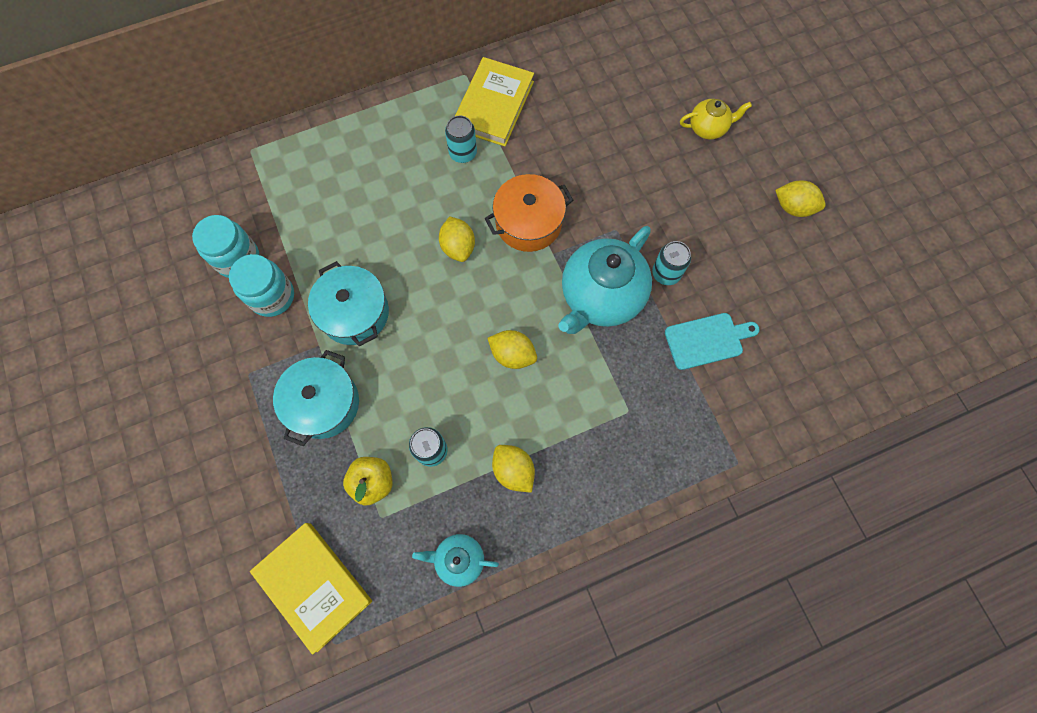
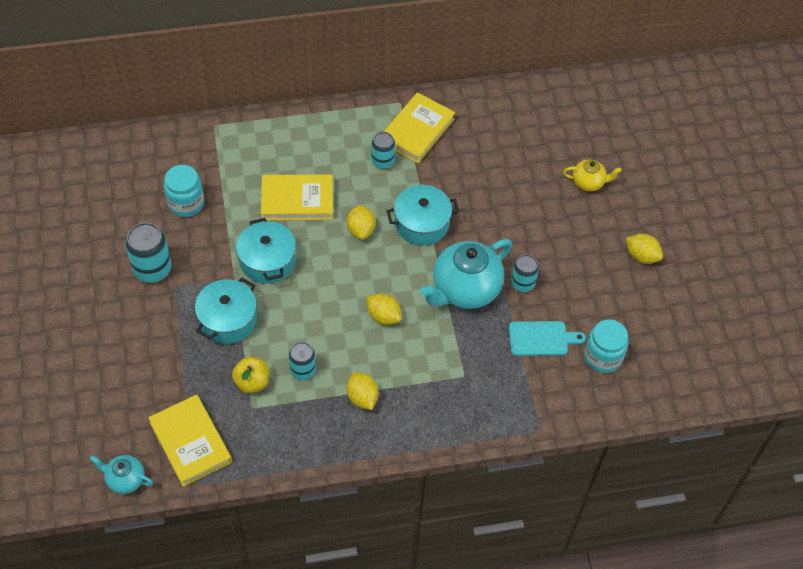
camera: 10 degrees right, 15 degrees down
(215, 357) = (152, 269): none -> turquoise can
(272, 296) = (206, 235): turquoise jar -> turquoise jar (602, 357)
(373, 225) = (297, 200): none -> yellow book
(459, 559) = (304, 449): turquoise teapot -> turquoise teapot (125, 479)
(528, 223) = (421, 223): orange pot -> turquoise pot

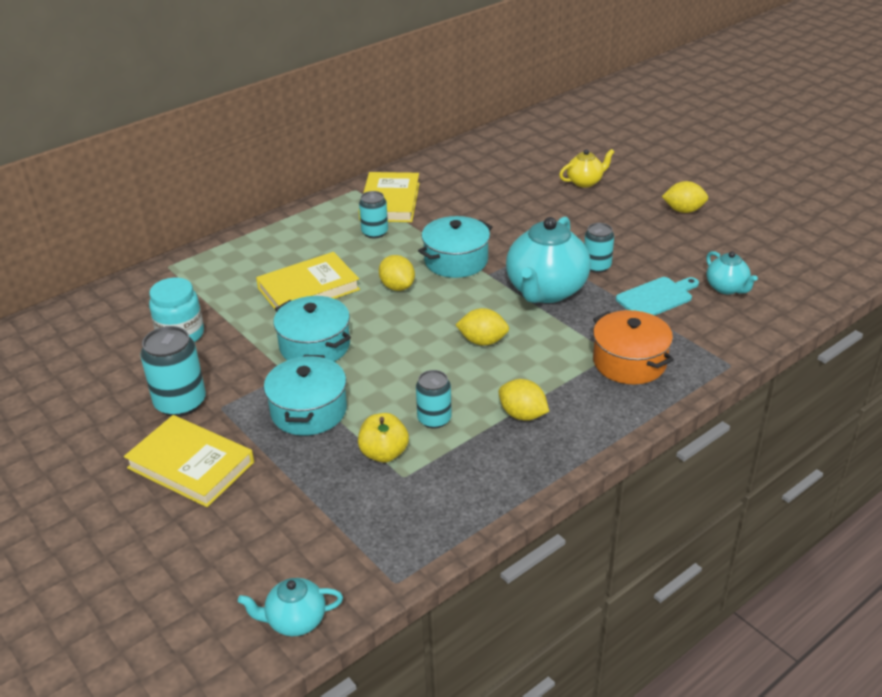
camera: 25 degrees left, 20 degrees down
(190, 442) = (353, 543): yellow book -> yellow book (191, 465)
(470, 390) = (629, 362): none -> orange pot
(602, 357) = (727, 288): turquoise jar -> turquoise teapot

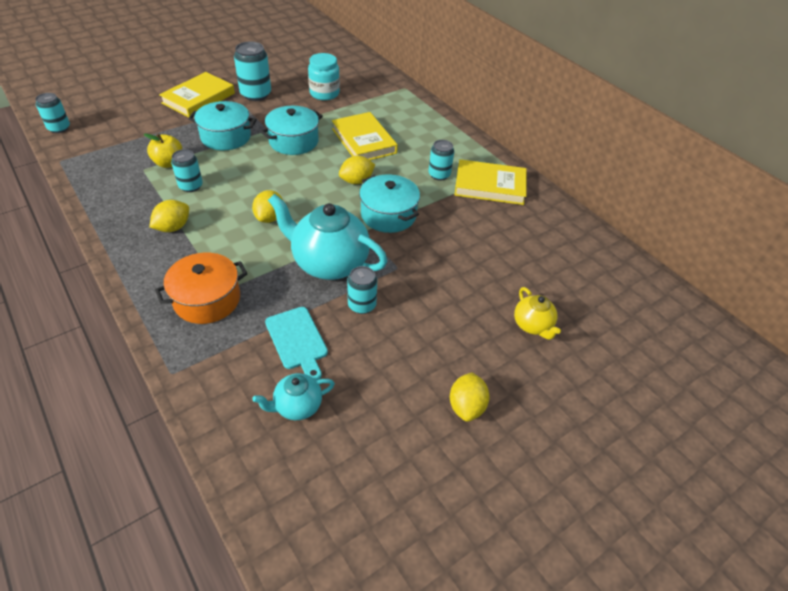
camera: 90 degrees right, 10 degrees up
(295, 621) = (59, 128): turquoise teapot -> turquoise can

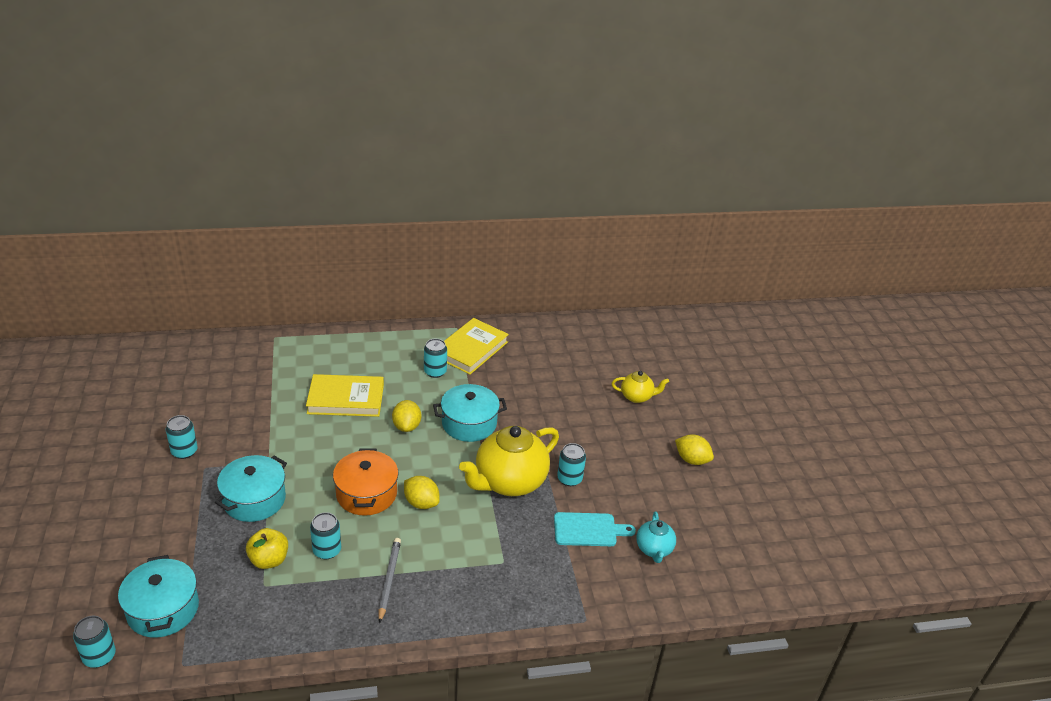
camera: 65 degrees left, 10 degrees down
(173, 227) = (389, 580): yellow lemon -> grey pencil
(198, 98) = (147, 503): yellow book -> none
(207, 300) = (510, 576): orange pot -> orange pot (366, 494)
(256, 94) = (184, 451): turquoise can -> turquoise can, size x0.64
(293, 141) = (306, 449): turquoise pot -> turquoise pot (163, 609)
(324, 93) = (232, 397): turquoise jar -> none
(329, 263) = (509, 482): turquoise teapot -> yellow teapot

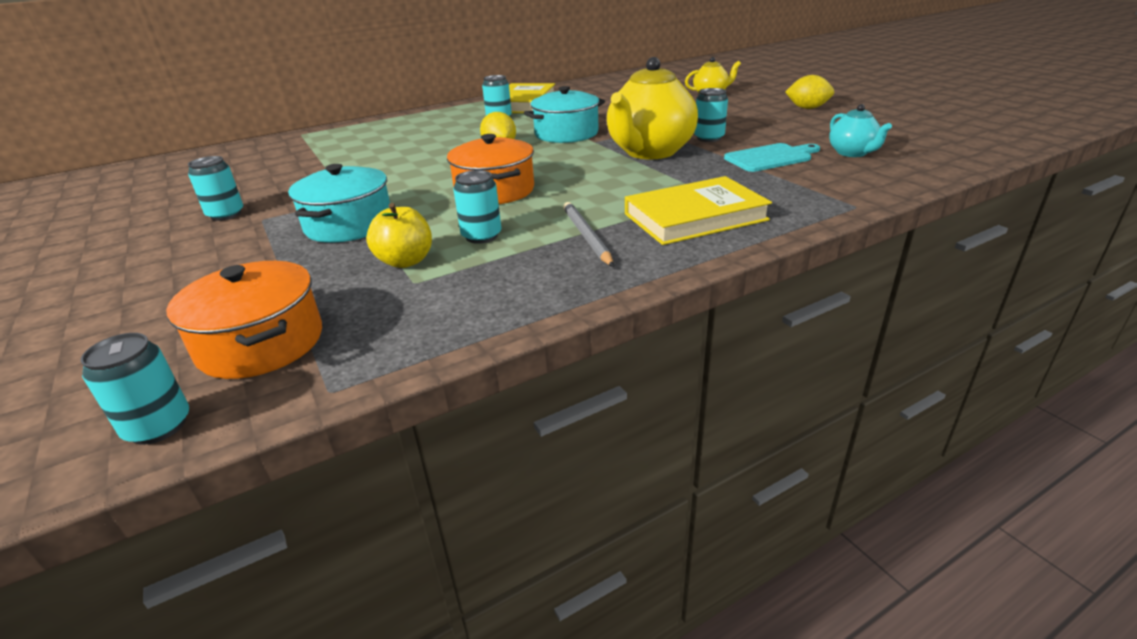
camera: 15 degrees left, 5 degrees down
(163, 609) = (261, 343): turquoise pot -> orange pot
(346, 399) = (414, 147): yellow book -> yellow book (695, 217)
(421, 503) = (567, 182): yellow lemon -> none

